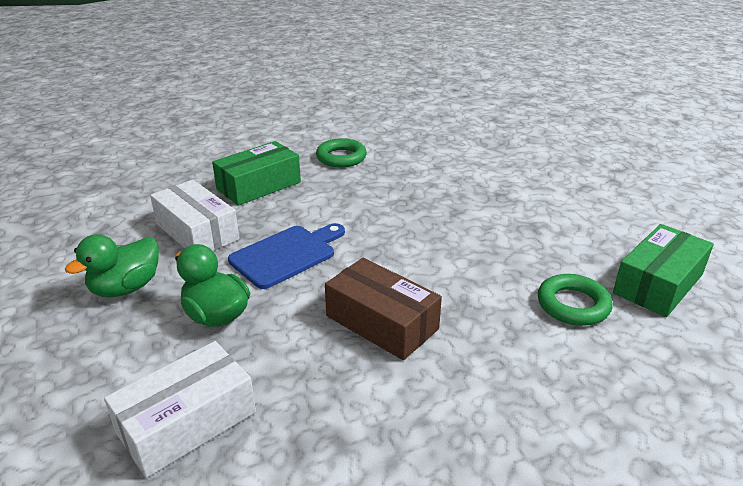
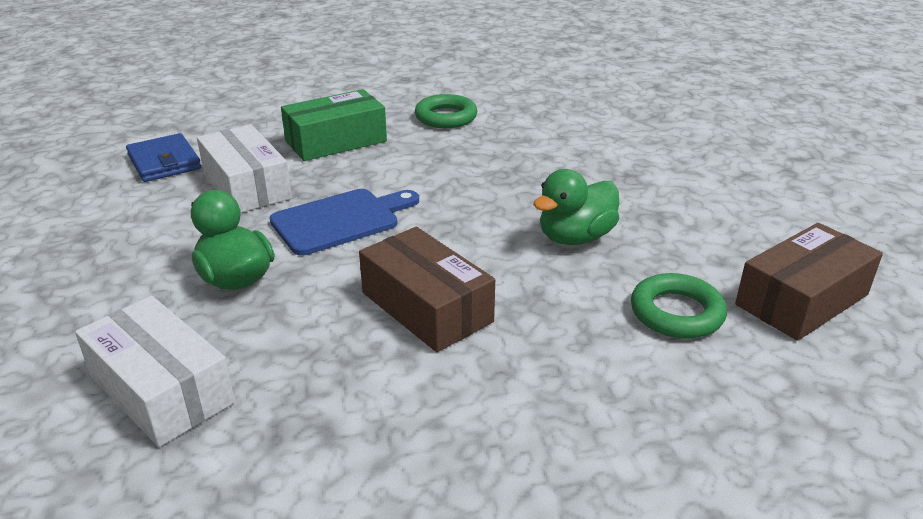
camera: 10 degrees right, 0 degrees up
(118, 217) = (164, 162): none -> blue wallet
(126, 288) = (146, 239): green duck -> green duck (575, 238)
(187, 422) = (161, 389): white box -> white box turned 75 degrees clockwise
(658, 284) = (802, 300): green box -> brown box

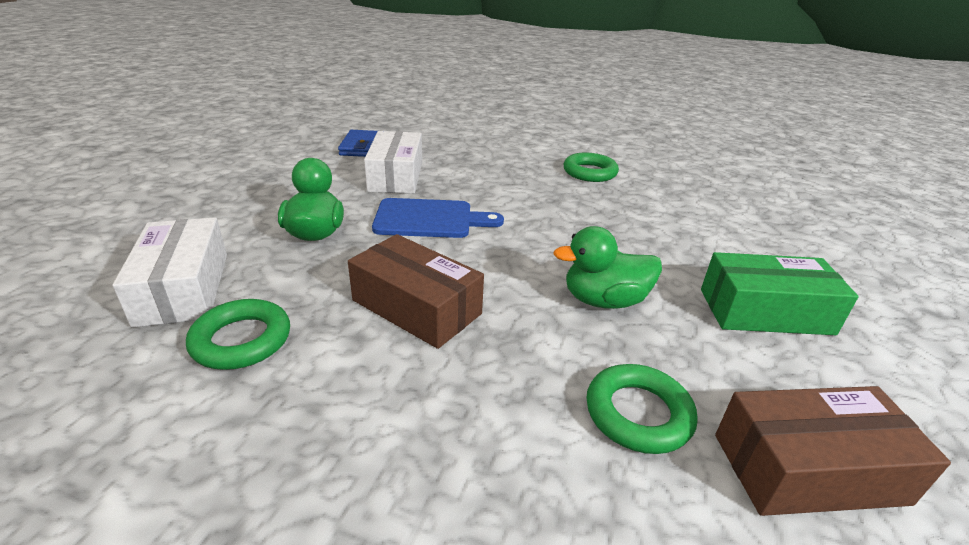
camera: 30 degrees right, 0 degrees up
(296, 405) = (241, 340): none -> green ring
(336, 141) = (488, 166): green box -> green box (765, 312)
(426, 307) = (416, 307): brown box -> brown box turned 45 degrees counterclockwise

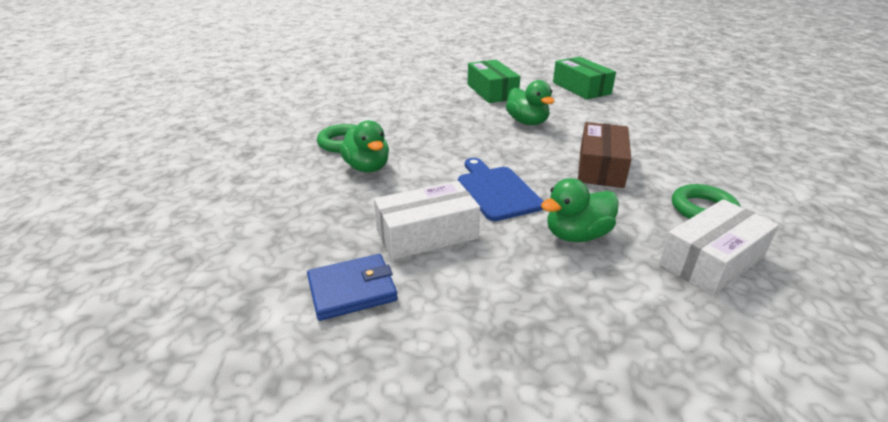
camera: 110 degrees left, 0 degrees up
(527, 174) = (367, 167): none -> green duck
(638, 414) = (595, 110): green ring -> none
(808, 469) = (581, 88): brown box -> green box

